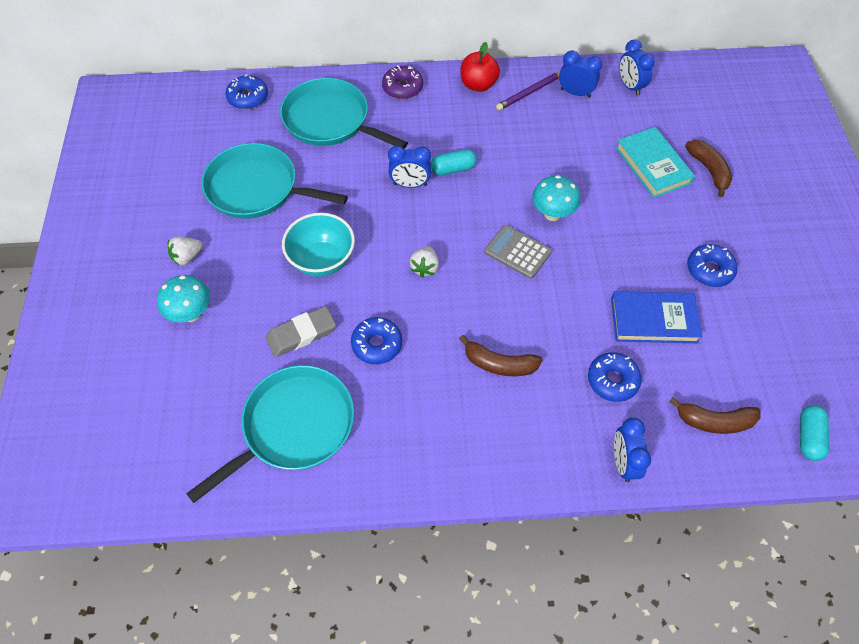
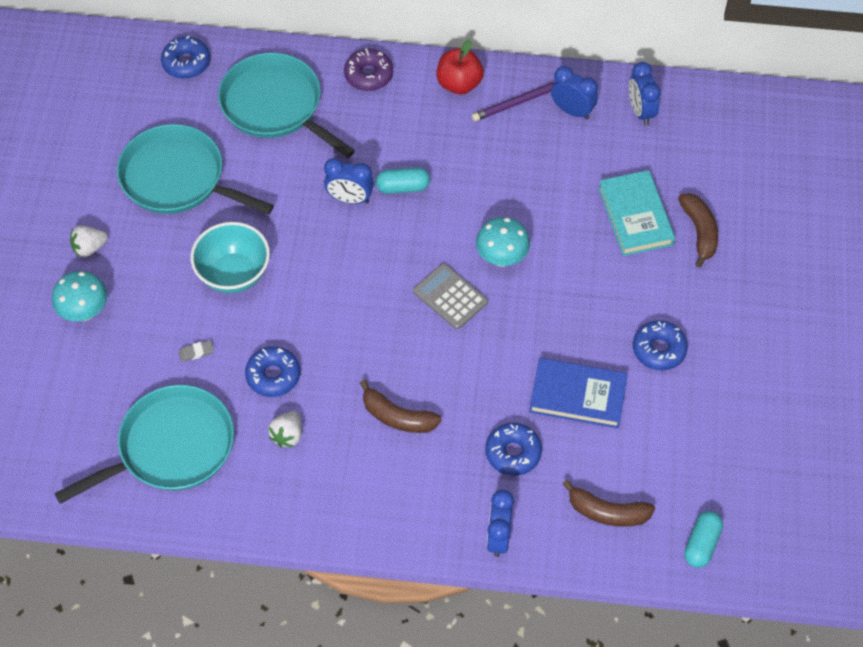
camera: 10 degrees right, 0 degrees up
(301, 334) = (196, 352): grey eraser -> grey eraser, size x0.47
(425, 268) = (343, 299): white strawberry -> white strawberry (287, 435)

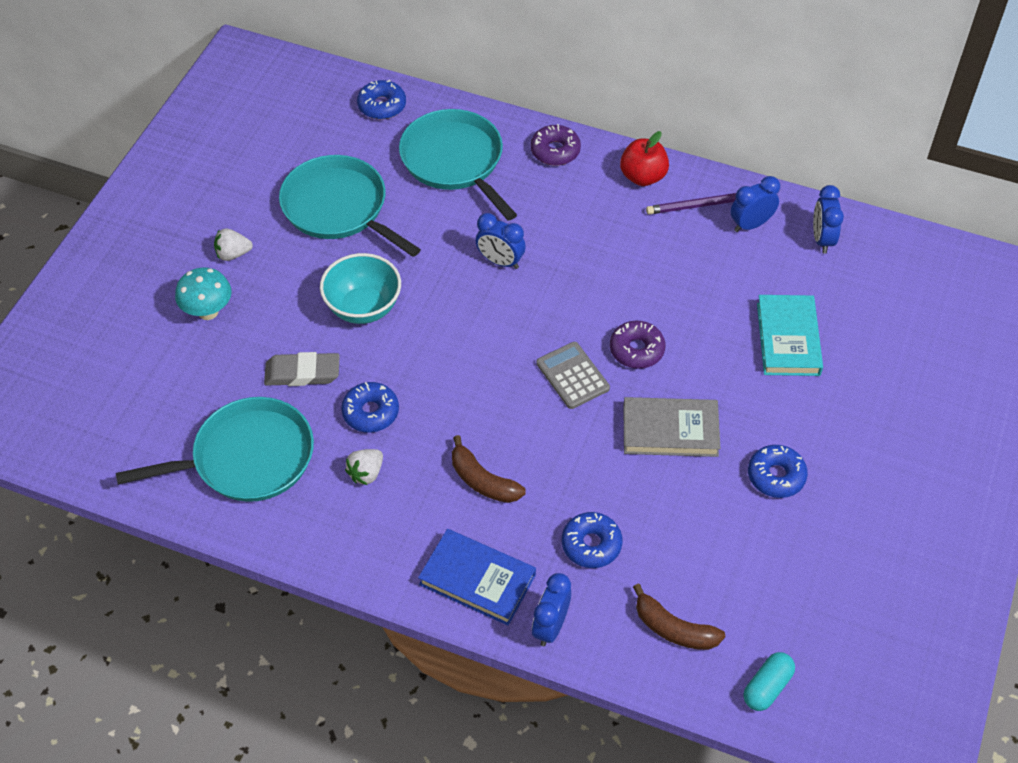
camera: 15 degrees right, 5 degrees down
(196, 352) = (302, 373): grey eraser -> grey eraser, size x2.13
(403, 187) = (557, 261): turquoise capsule -> none
(501, 258) = (636, 350): turquoise mushroom -> purple donut
(553, 329) = (670, 431): none -> grey book
(572, 111) = (751, 224): blue clock -> blue clock turned 75 degrees counterclockwise
(577, 396) = (676, 503): blue book -> blue book (477, 580)
(699, 232) = (852, 369): brown banana -> none

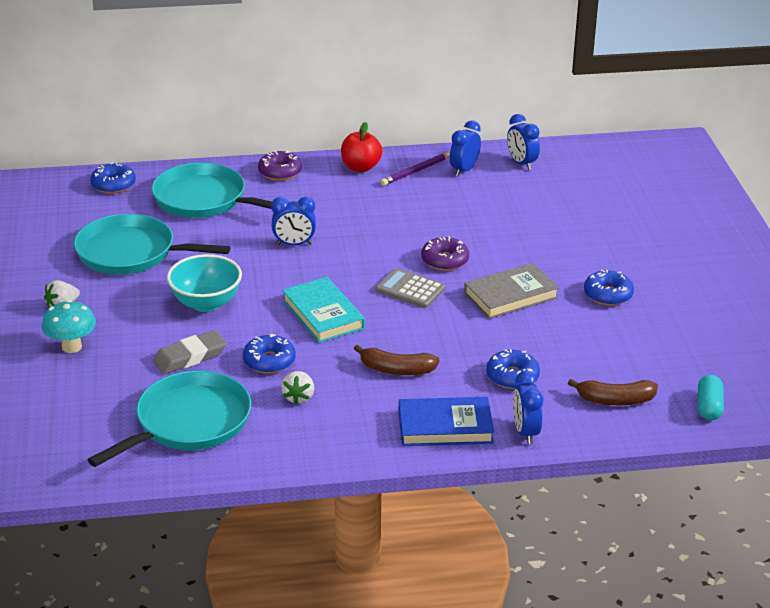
camera: 30 degrees left, 20 degrees down
(788, 339) = (547, 221): turquoise book -> turquoise book (323, 314)

